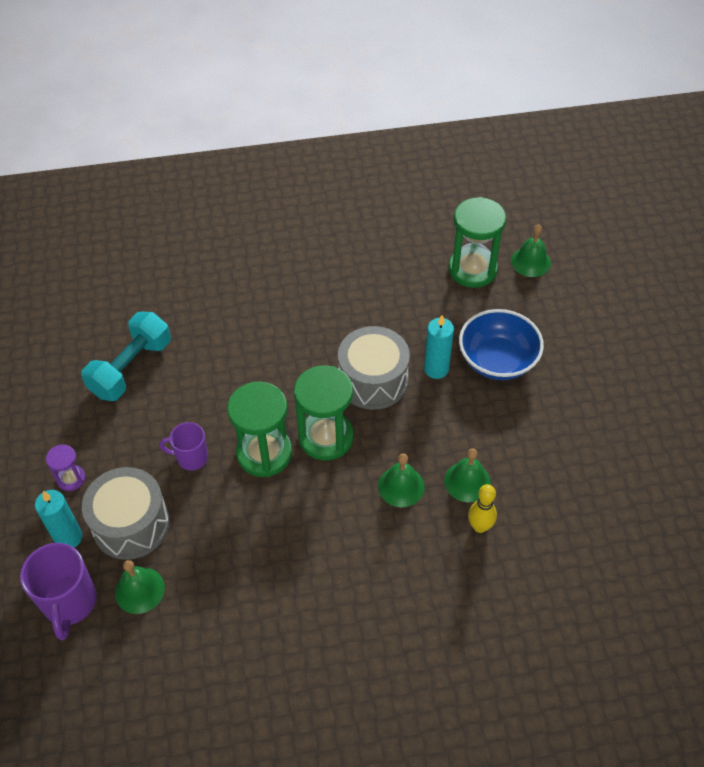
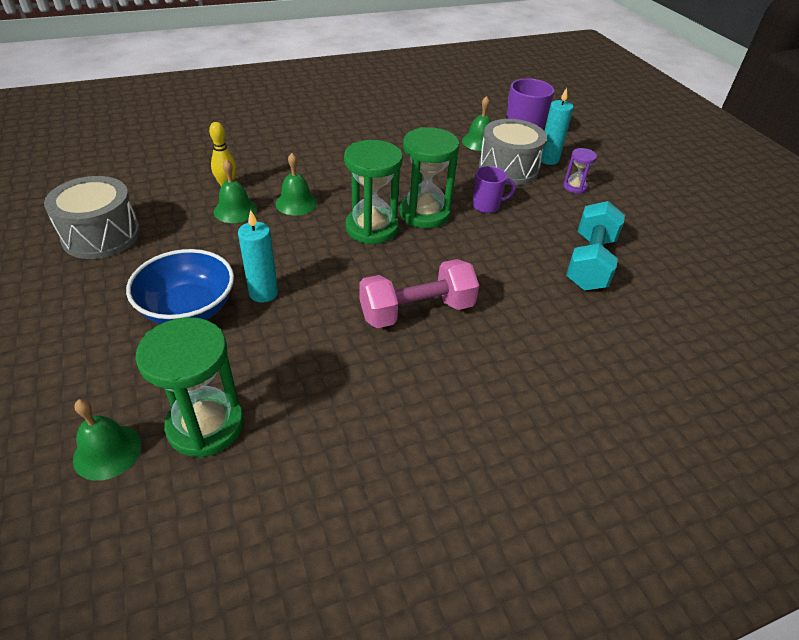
camera: 165 degrees right, 10 degrees down
(310, 336) = (417, 311): none -> pink dumbbell
(373, 380) = (334, 276): grey drum -> grey drum (101, 235)

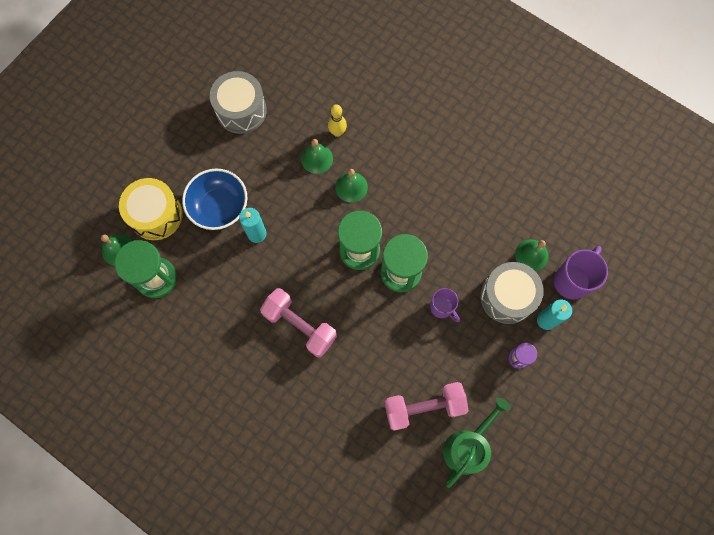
camera: 60 degrees right, 30 degrees up
(116, 377) = (156, 215): none -> yellow drum
(589, 262) = (424, 407): turquoise dumbbell -> pink dumbbell
(652, 253) = (467, 446): none -> green watering can

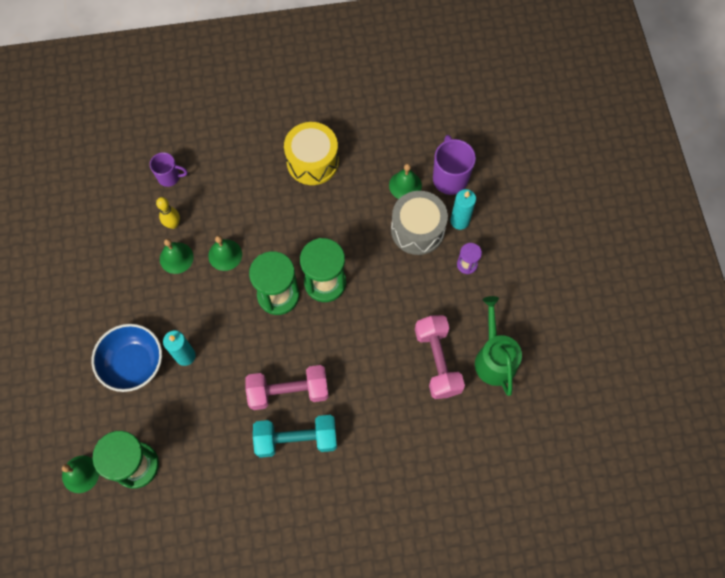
camera: 45 degrees left, 5 degrees down
(156, 215) = (86, 418): yellow drum -> yellow drum (312, 161)
(241, 110) = (76, 275): grey drum -> none
(273, 364) = (296, 439): none -> turquoise dumbbell
(424, 407) = (437, 361): pink dumbbell -> pink dumbbell turned 45 degrees counterclockwise
(442, 308) = (380, 280): purple mug -> purple mug (169, 177)

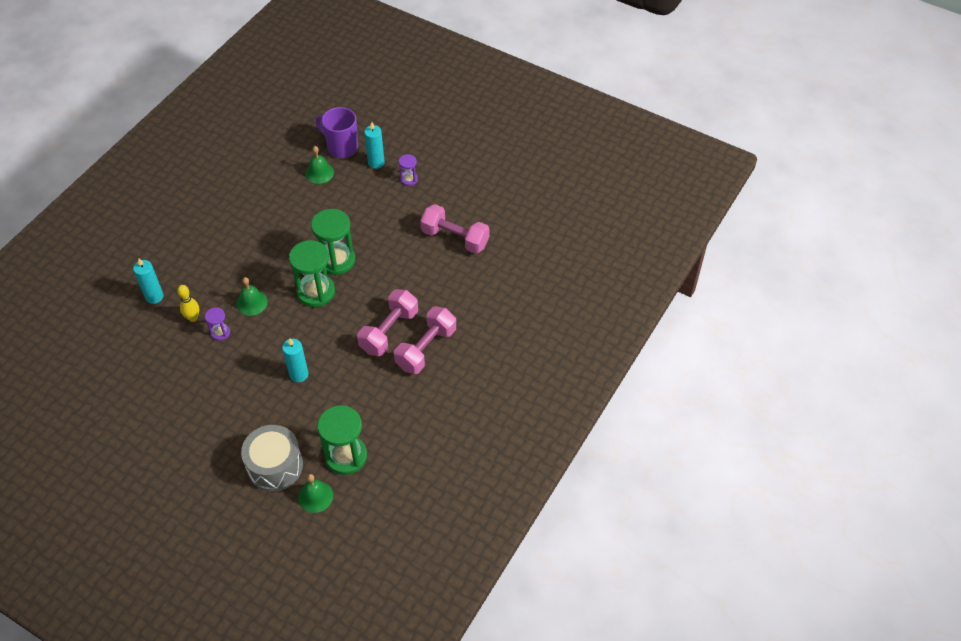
camera: 50 degrees left, 15 degrees down
(133, 363) = (269, 410): blue bowl -> none
(169, 177) = (154, 296): purple mug -> turquoise candle
(176, 258) = (220, 332): green bell -> purple hourglass
(296, 439) = (426, 349): turquoise dumbbell -> pink dumbbell
(312, 161) = (243, 209): yellow drum -> none
(417, 230) = (357, 187): grey drum -> grey drum (275, 466)
(494, 358) = (484, 209): green watering can -> none

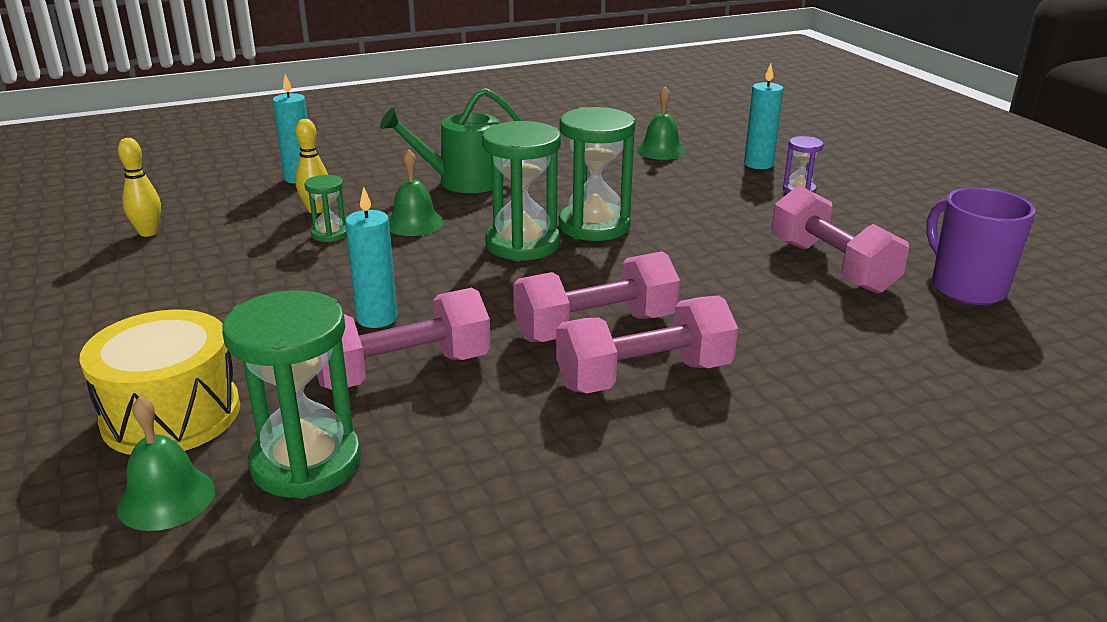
camera: 35 degrees right, 25 degrees down
(130, 380) = (148, 233): none -> yellow bowling pin
(220, 332) = (330, 234): purple hourglass -> green hourglass
(243, 255) = (463, 182): none -> green watering can
(275, 466) = (171, 414): grey drum -> yellow drum
(337, 396) = (403, 371): none -> pink dumbbell
(341, 147) = (718, 141): purple mug -> purple mug (966, 288)

